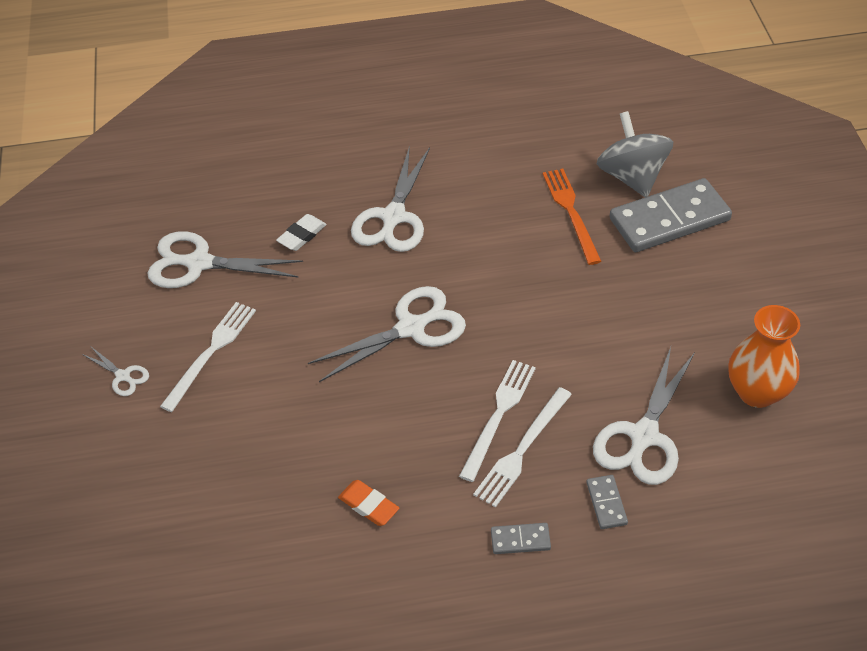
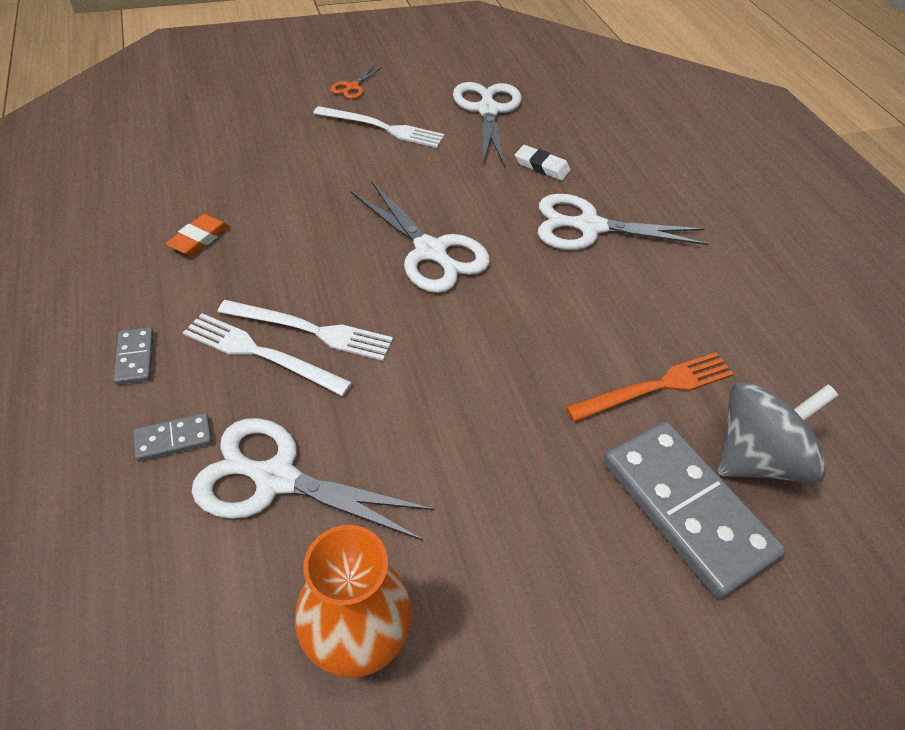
camera: 75 degrees right, 0 degrees up
(123, 376) = (352, 87): white scissors -> orange scissors

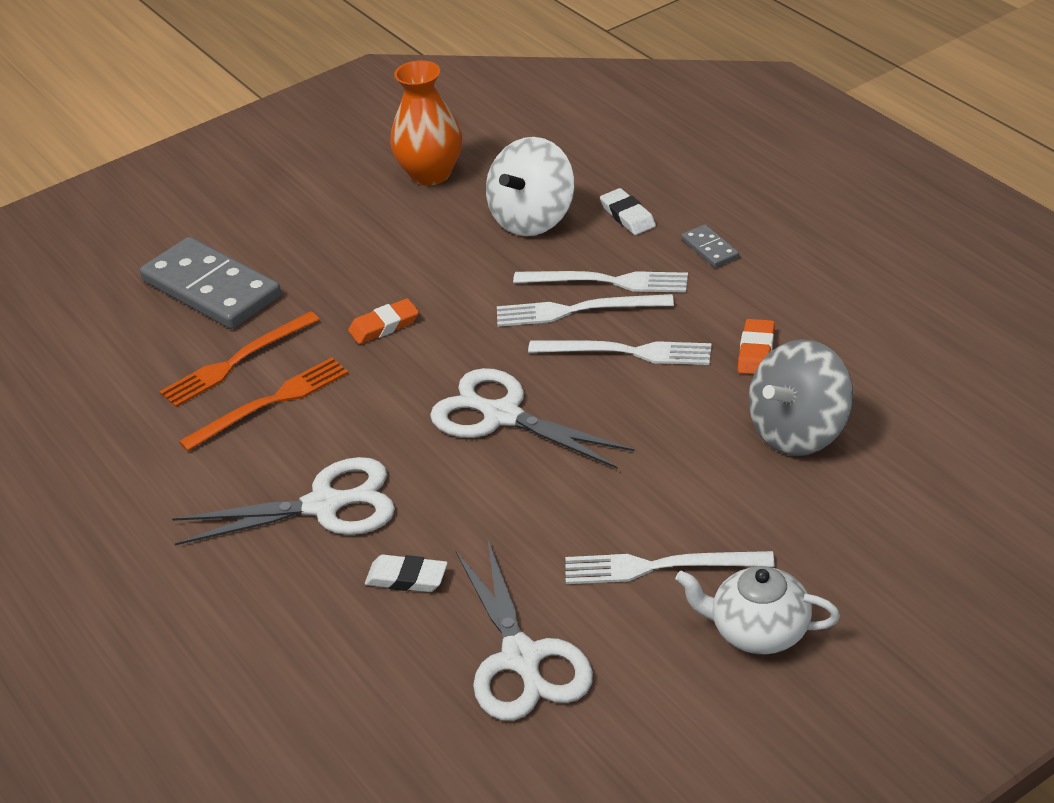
camera: 170 degrees right, 10 degrees down
(174, 439) = (627, 216): grey domino -> white eraser
(277, 479) = (533, 219): white scissors -> white spinning top
(298, 273) = (627, 352): none -> white fork
(352, 87) = (758, 631): orange scissors -> white teapot
(500, 379) = (384, 326): none -> orange eraser
(624, 328) = (270, 403): none -> orange fork
(756, 458) = (148, 336): grey spinning top -> grey spinning top (799, 432)

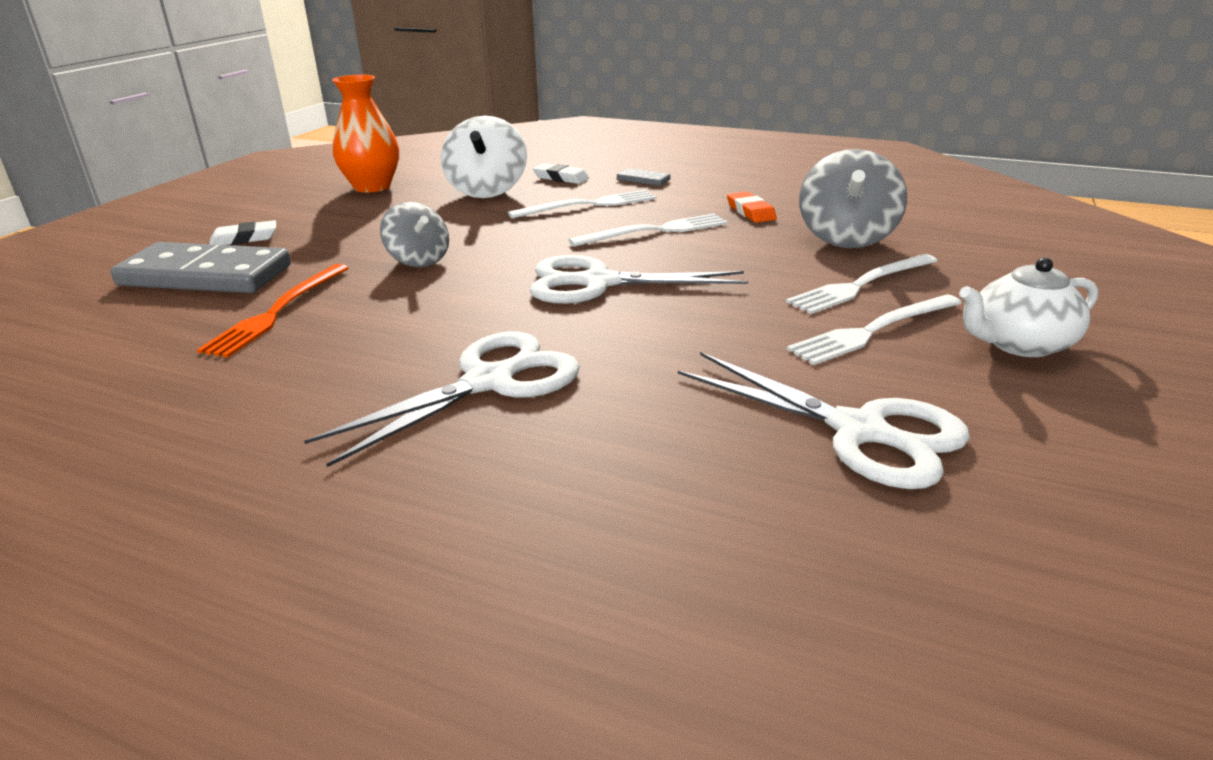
camera: 35 degrees left, 10 degrees down
(270, 403) = (346, 328): orange fork -> none
(384, 326) = (418, 260): orange eraser -> grey spinning top
(407, 578) = (651, 408): white eraser -> white eraser (244, 239)
(577, 310) = (584, 221): white fork -> white fork (861, 285)

